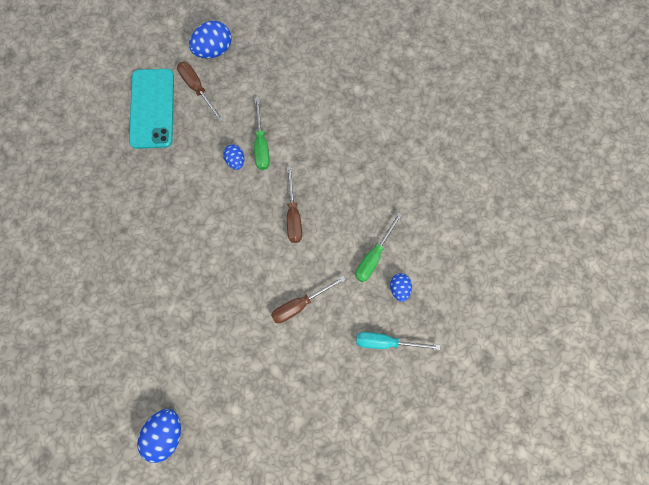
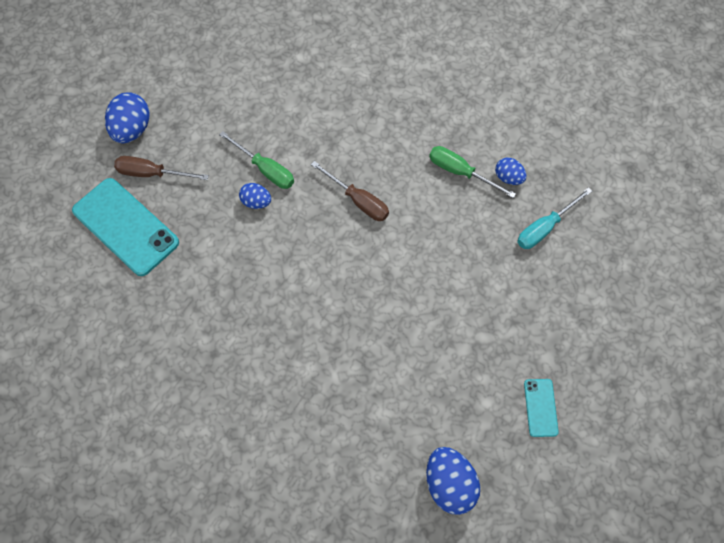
camera: 45 degrees left, 10 degrees down
(261, 445) = (540, 407): none -> turquoise phone
(300, 304) = (444, 265): brown screwdriver -> none
(373, 256) = (460, 172): green screwdriver -> green screwdriver turned 135 degrees clockwise

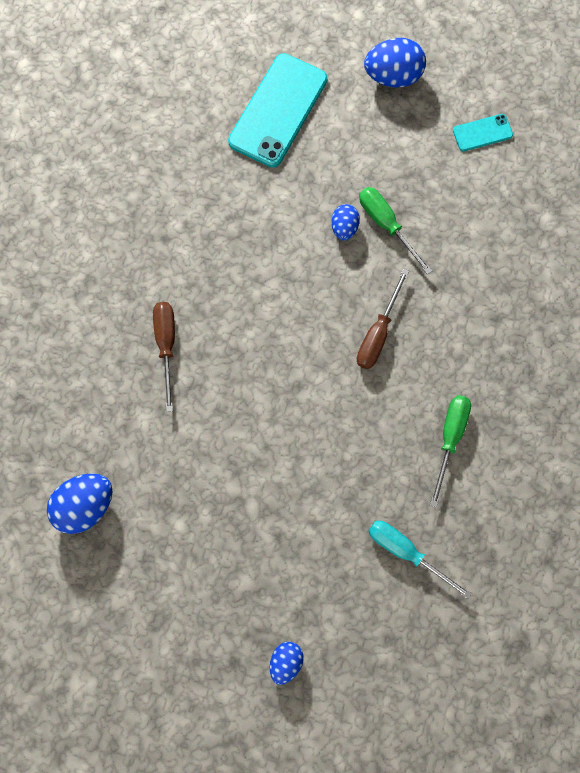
camera: 75 degrees right, 10 degrees up
(152, 173) = (346, 114): brown screwdriver -> brown screwdriver (167, 345)
(265, 169) = (386, 225): green screwdriver -> green screwdriver turned 120 degrees clockwise
(508, 177) = (459, 496): blue egg -> blue egg (286, 660)
(540, 407) = (188, 585): turquoise phone -> turquoise phone (482, 133)

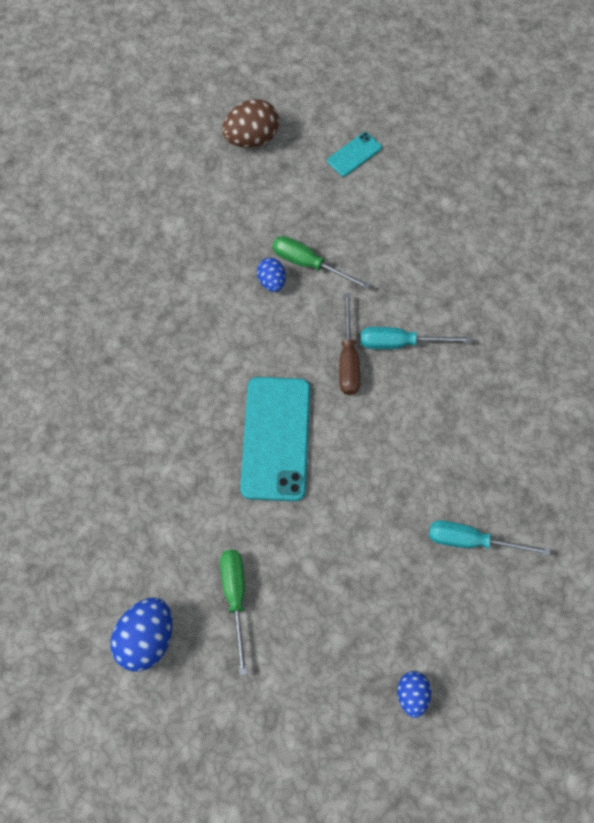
camera: 25 degrees left, 10 degrees down
(167, 345) = (156, 455): brown screwdriver -> none
(278, 110) = (161, 206): turquoise phone -> turquoise phone (276, 438)
(392, 77) = (252, 139): blue egg -> brown egg
(433, 338) = (400, 343): none -> turquoise screwdriver
(449, 438) = (459, 423): green screwdriver -> green screwdriver (235, 597)

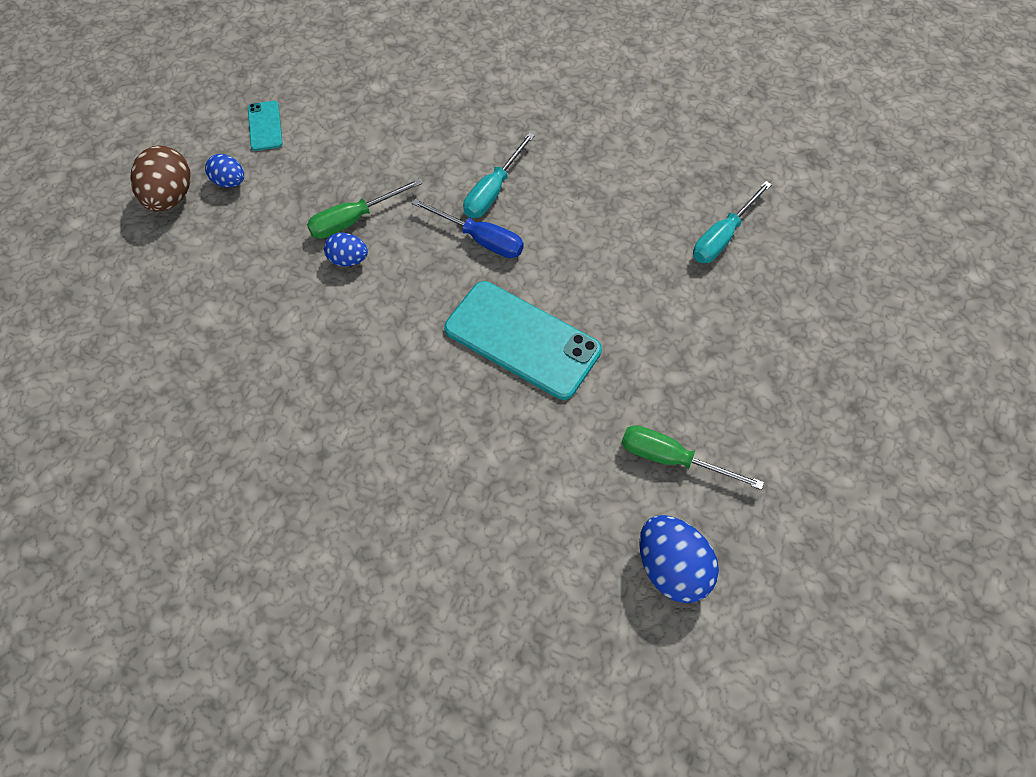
camera: 60 degrees left, 5 degrees down
(348, 360) = (480, 239): brown screwdriver -> blue screwdriver
(412, 695) = (845, 355): blue egg -> blue egg (229, 182)

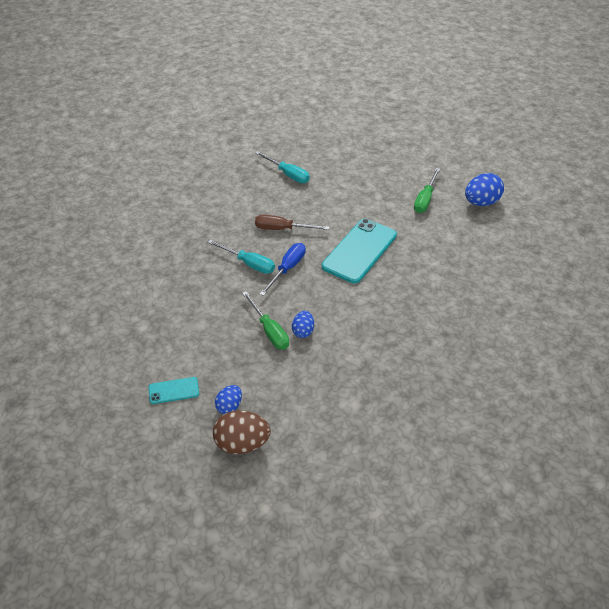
camera: 90 degrees left, 15 degrees down
(574, 231) = (282, 229): none -> brown screwdriver

